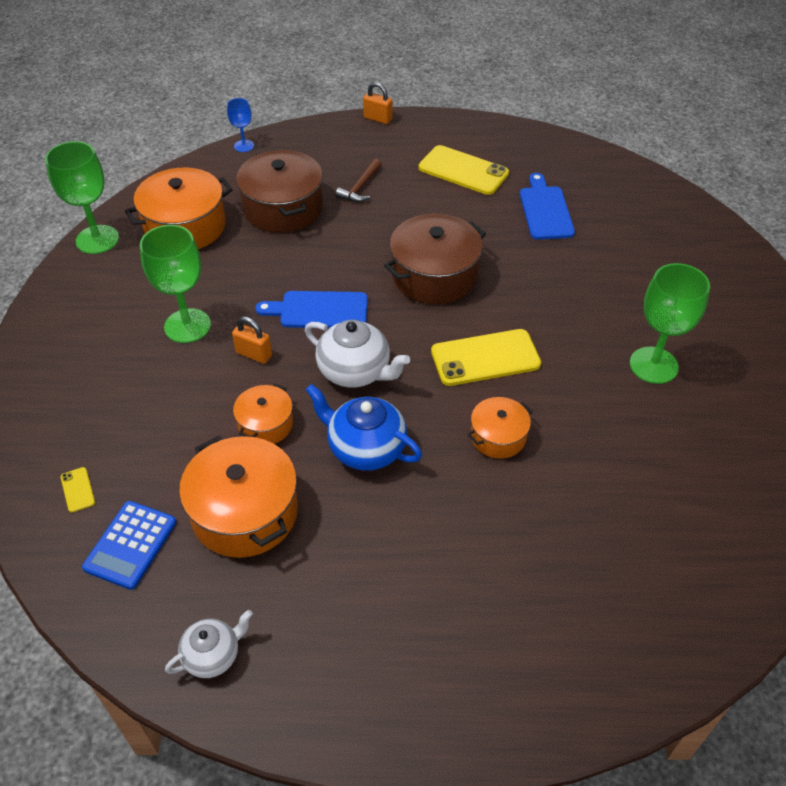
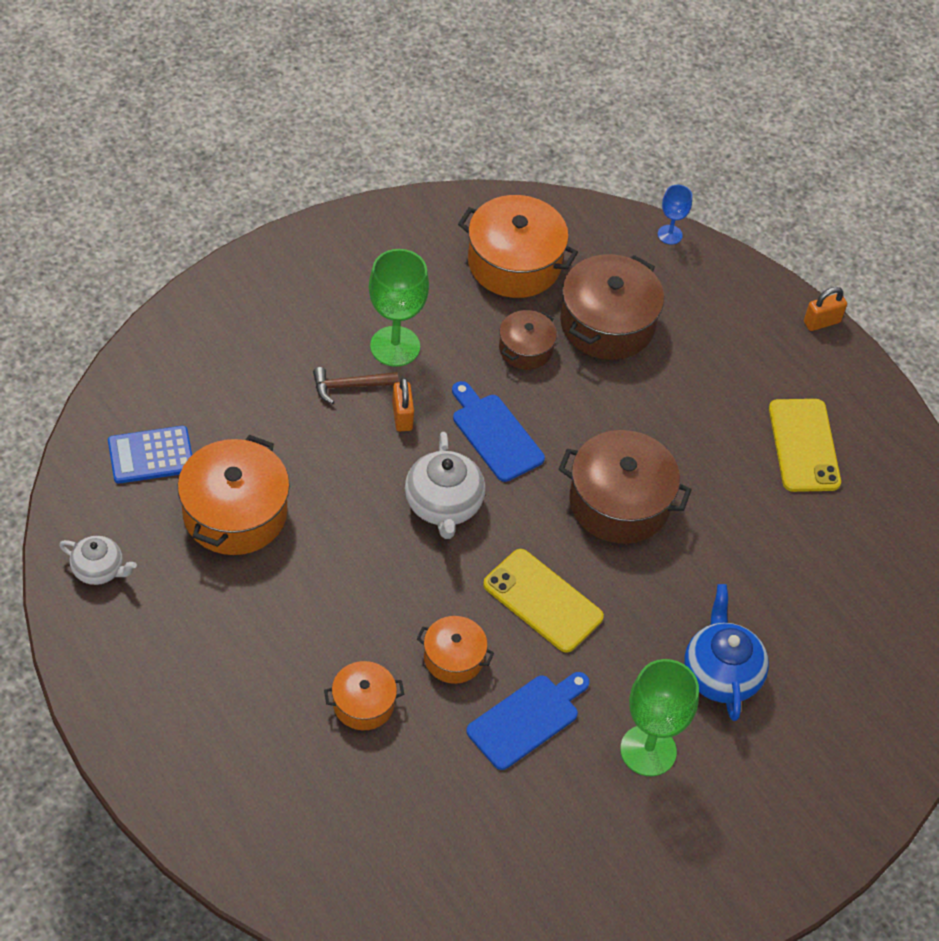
camera: 50 degrees right, 5 degrees up
(77, 490) = (173, 386): yellow phone -> none
(97, 239) = (441, 209): green goblet -> none
(262, 257) = (525, 349): none -> brown pot
(265, 424) = (332, 473): orange pot -> orange pot (363, 704)
(360, 187) = (695, 369): brown hammer -> brown hammer (349, 386)
(365, 448) = (363, 562): blue teapot -> blue teapot (721, 674)
(378, 118) = (822, 322): orange padlock -> orange padlock turned 75 degrees clockwise
(545, 210) = (805, 552): blue cutting board -> blue cutting board (527, 719)

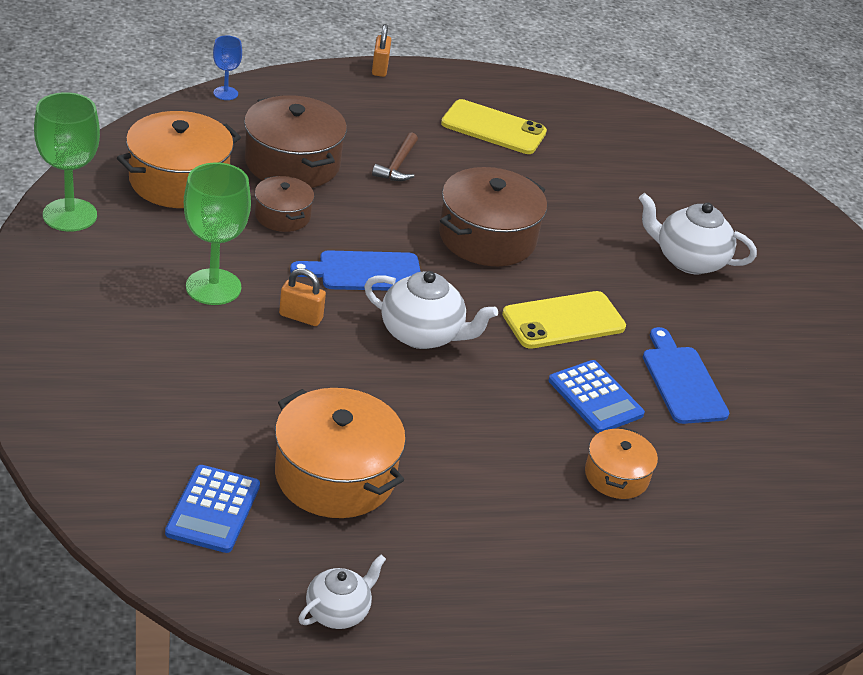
camera: 65 degrees left, 15 degrees down
(349, 386) = (237, 334): brown hammer -> brown hammer (397, 165)
(453, 658) = (595, 398): orange pot -> blue calculator
(648, 750) = (744, 328): green goblet -> green goblet (70, 215)
(721, 674) = (688, 260): blue teapot -> white teapot

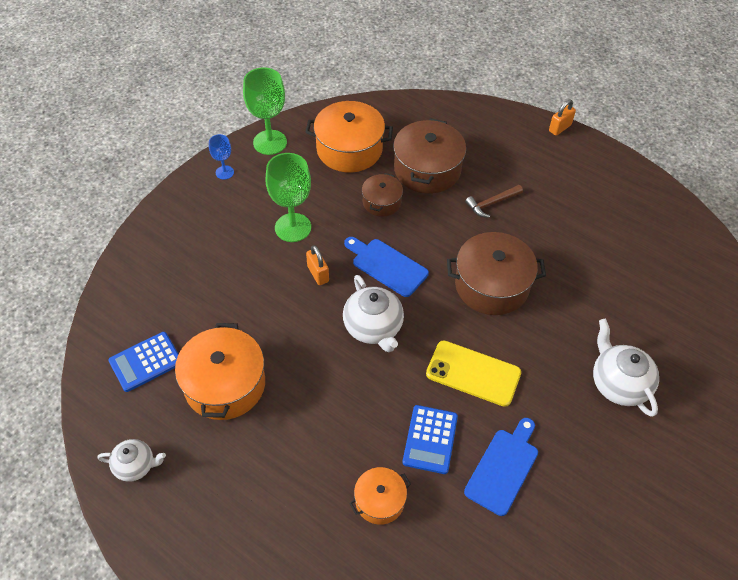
camera: 50 degrees right, 15 degrees up
(225, 93) = (440, 103): blue goblet -> blue goblet (224, 172)
(493, 128) = (590, 208): yellow phone -> none

